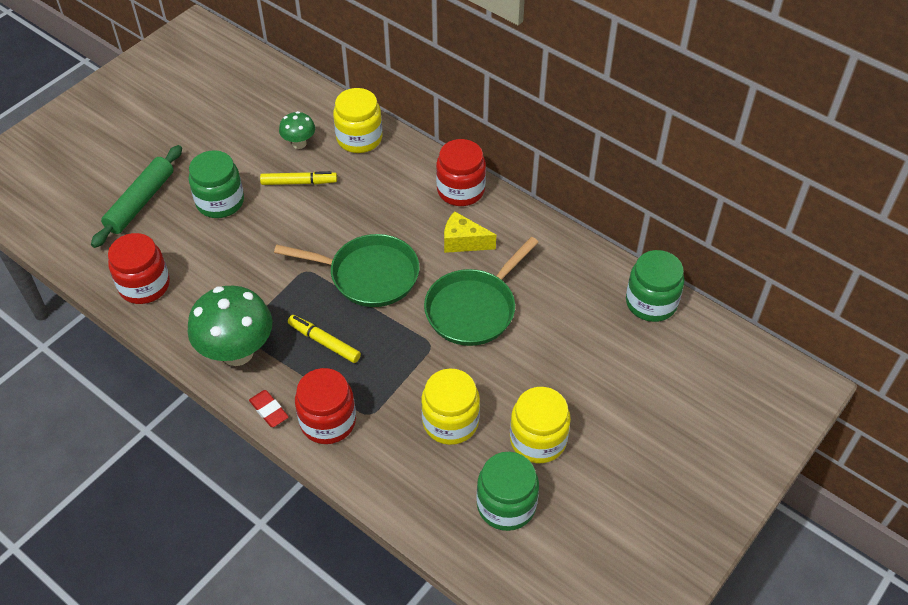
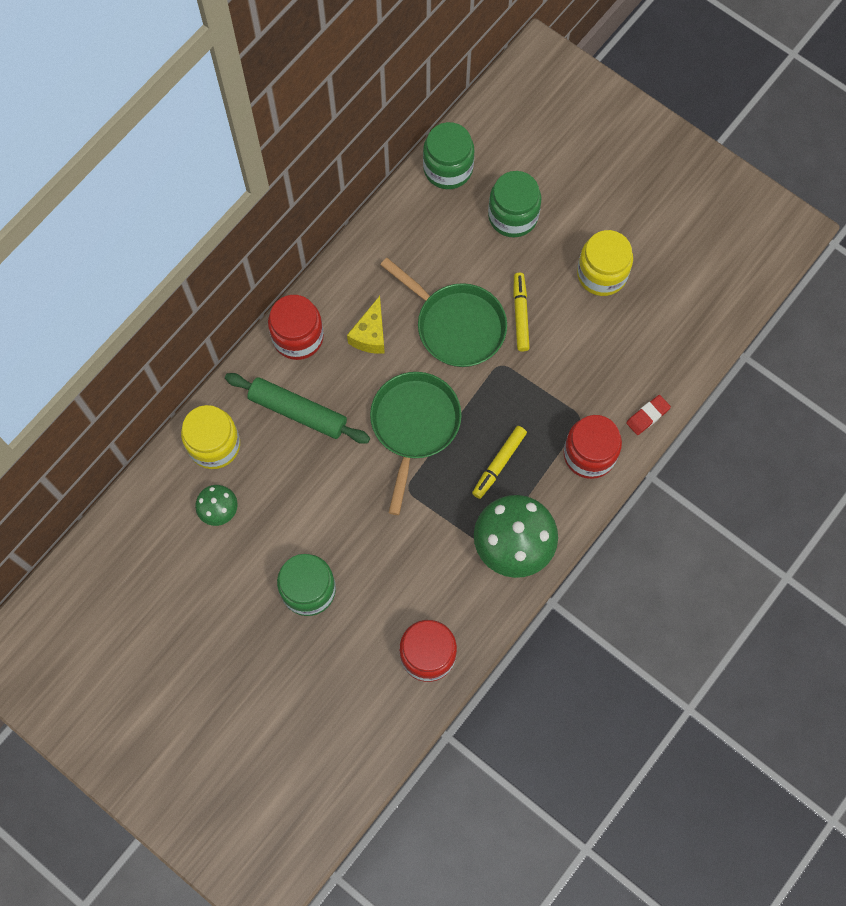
camera: 90 degrees left, 20 degrees up
(140, 202) = (306, 680): green rolling pin -> green rolling pin (298, 412)
(269, 410) = (579, 509): red eraser -> red eraser (647, 416)
(299, 182) = (281, 506): yellow marker -> yellow marker (520, 314)
(450, 422) = (586, 347): yellow jar -> none
(506, 505) = (667, 302): green jar -> green jar (513, 216)

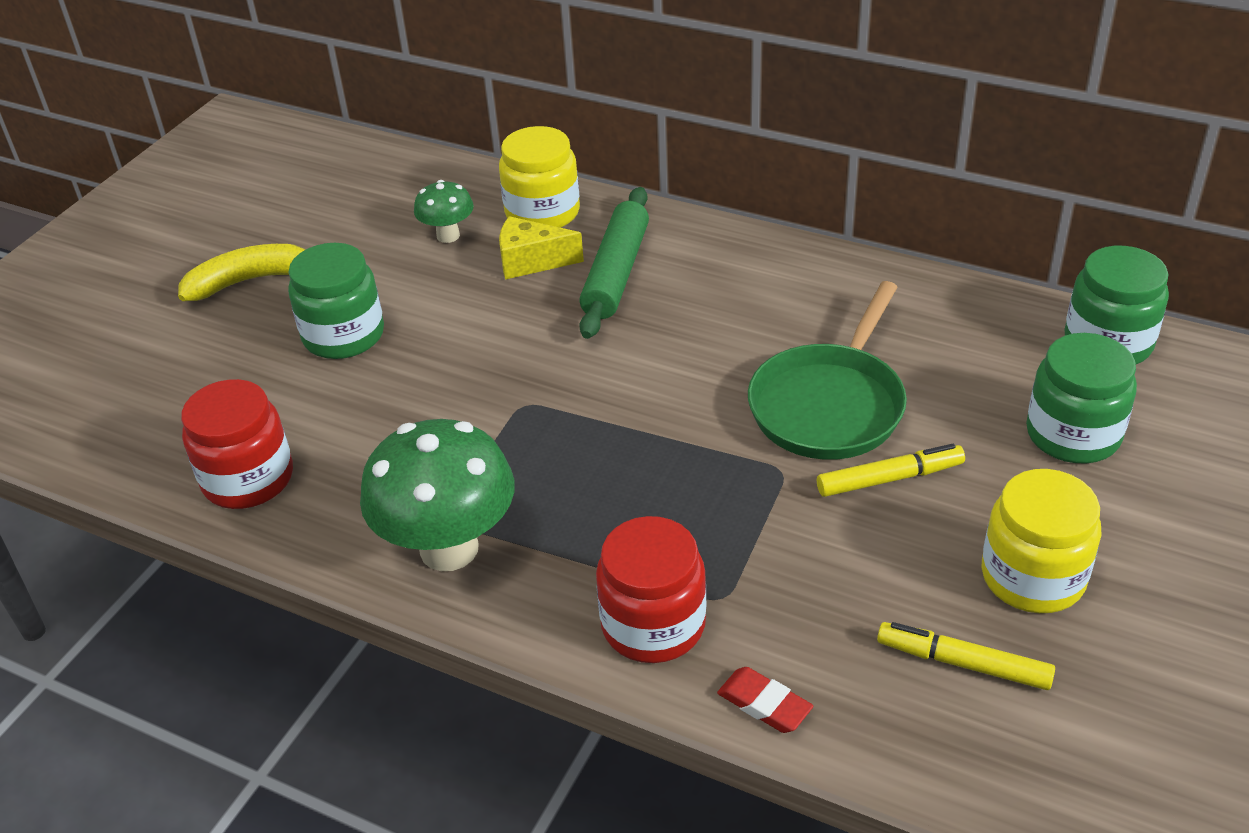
camera: 80 degrees right, 30 degrees down
(227, 649) = (250, 281): none -> yellow banana
(298, 337) = (732, 250): red jar -> none
(370, 335) = (768, 317): yellow cheese -> yellow cheese (531, 261)
(414, 425) = (634, 391): green pan -> none
(499, 464) = (597, 502): yellow marker -> yellow marker (963, 663)

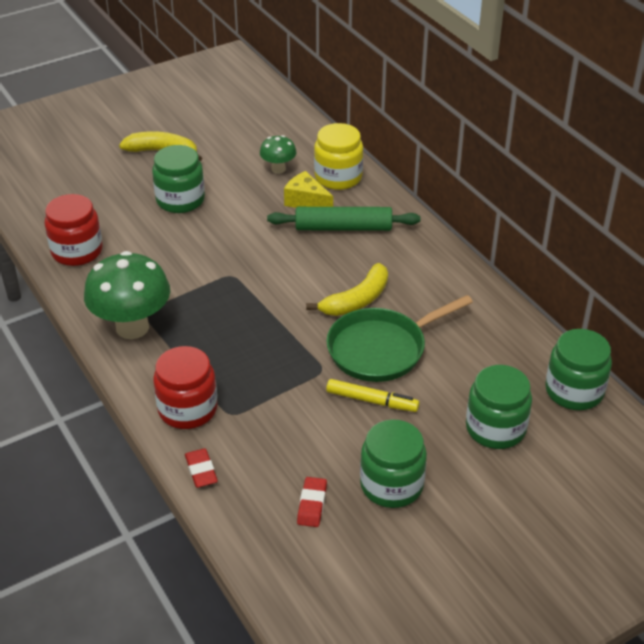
camera: 30 degrees right, 0 degrees up
(616, 273) = (343, 227): green rolling pin -> green rolling pin turned 45 degrees clockwise
(731, 358) = (356, 300): none -> yellow banana
(963, 663) = (312, 504): yellow marker -> red eraser
(1032, 577) = (391, 485): yellow jar -> green jar

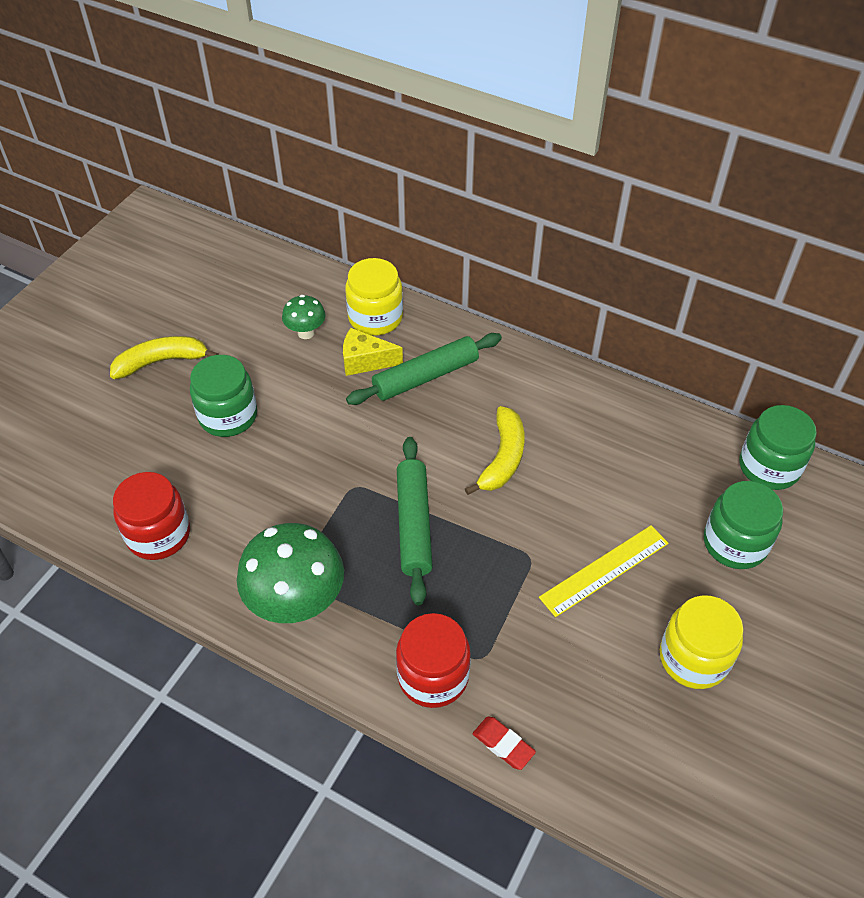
camera: 30 degrees left, 10 degrees up
(253, 315) = (414, 524): none -> green rolling pin
(312, 504) = (639, 723): red eraser -> none
(372, 401) = (604, 570): yellow marker -> yellow ruler
(381, 349) = (568, 504): green pan -> none
(391, 485) = (693, 658): green jar -> yellow jar

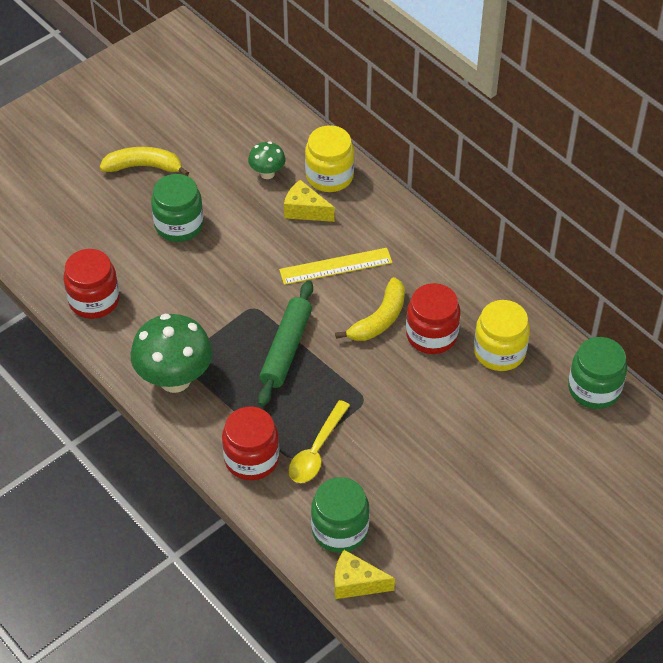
camera: 20 degrees right, 0 degrees up
(425, 376) = (348, 237): green rolling pin -> none
(503, 744) = (281, 518): red eraser -> none
(505, 639) = (316, 451): none -> yellow spoon
(568, 459) = (431, 335): none -> red jar
(604, 570) = (416, 425): yellow ruler -> yellow ruler (335, 266)
(634, 800) = (356, 583): none -> yellow cheese
(693, 658) = (451, 507): yellow jar -> yellow jar (499, 351)
(735, 543) = (531, 437): green jar -> green jar (340, 530)

